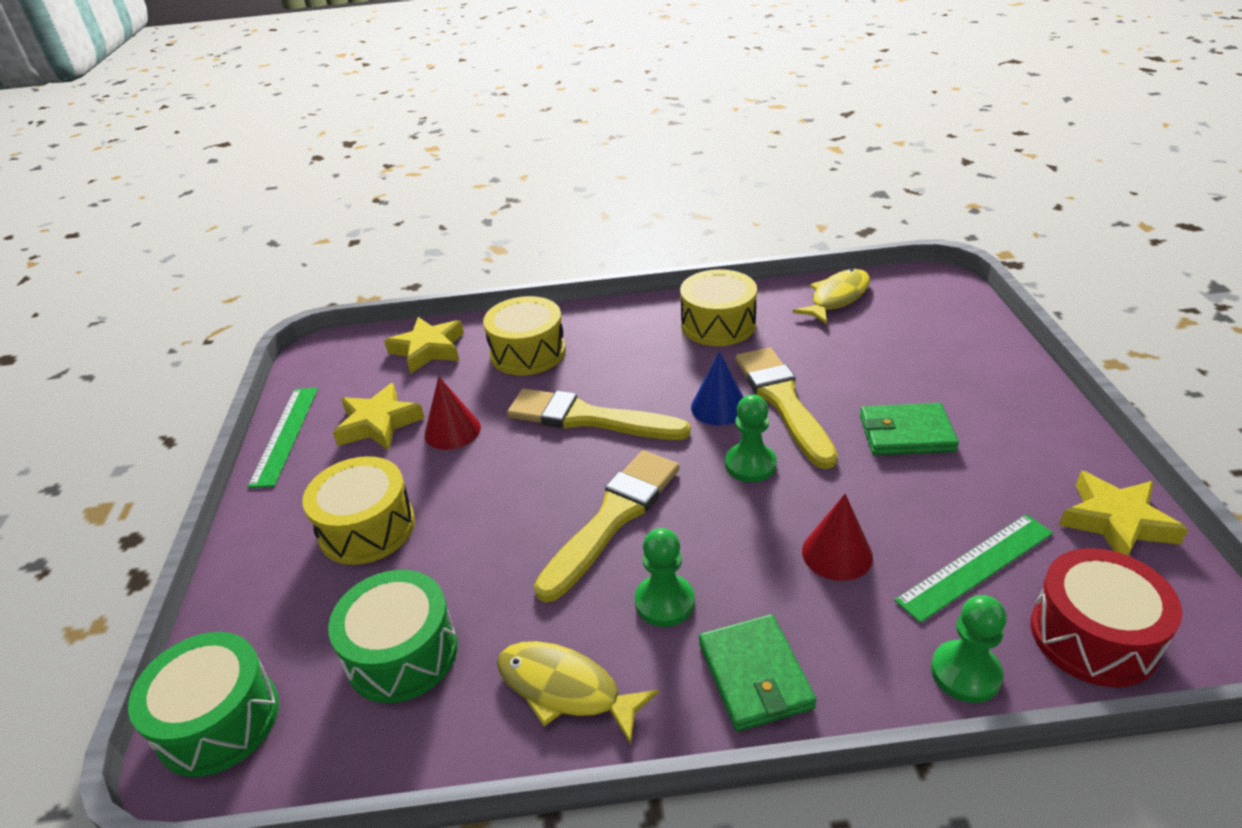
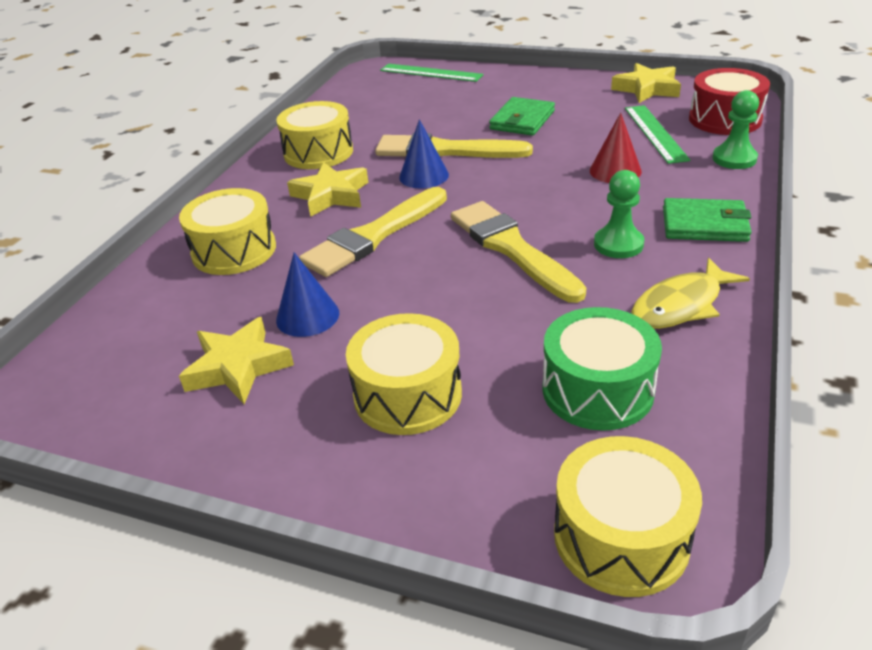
camera: 65 degrees left, 0 degrees up
(219, 720) = (621, 537): green drum -> yellow drum
(285, 435) = (173, 450): green ruler -> green ruler (431, 73)
(428, 349) = (142, 313): yellow star -> yellow star (331, 195)
(452, 431) = (307, 316): red cone -> blue cone
(750, 464) = (502, 179): green pawn -> none
(837, 298) = (347, 102): yellow fish -> none

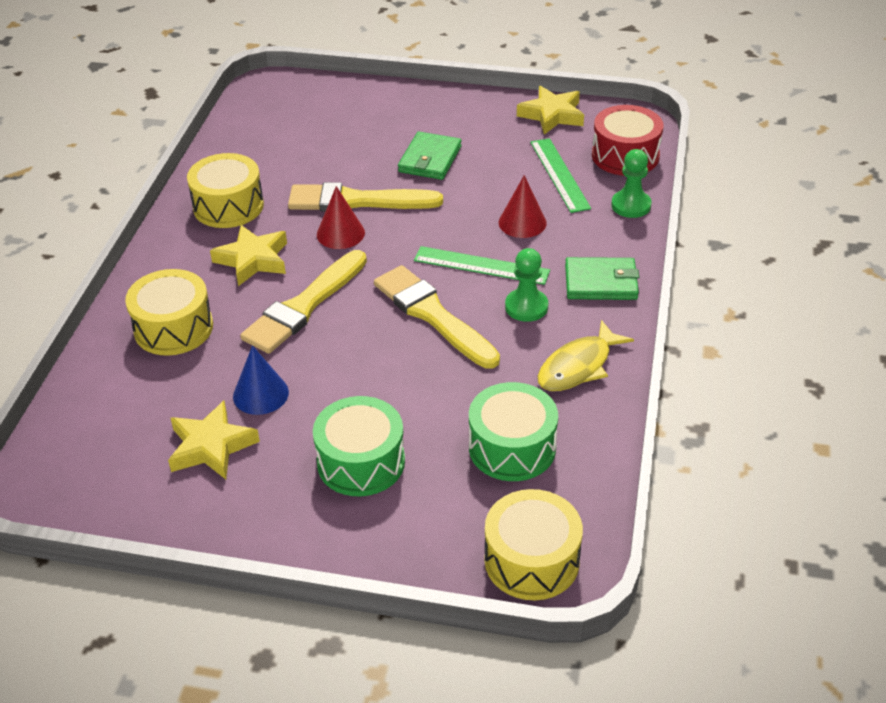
camera: 10 degrees left, 5 degrees up
(407, 395) = (361, 462): yellow drum -> green drum
(424, 176) = (340, 233): blue cone -> red cone
(431, 73) = (327, 92): green ruler -> green ruler (481, 265)

